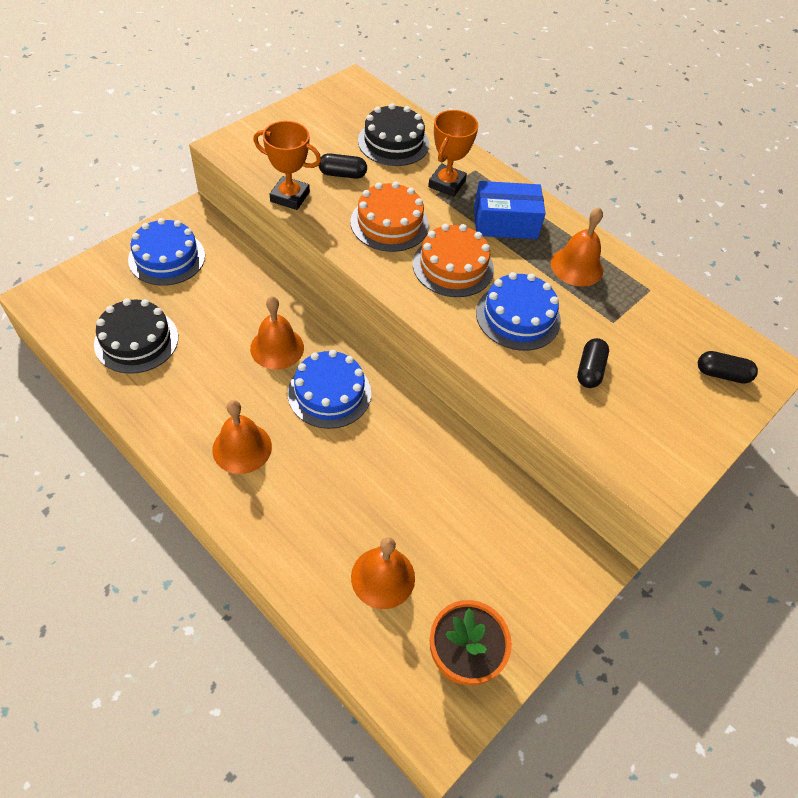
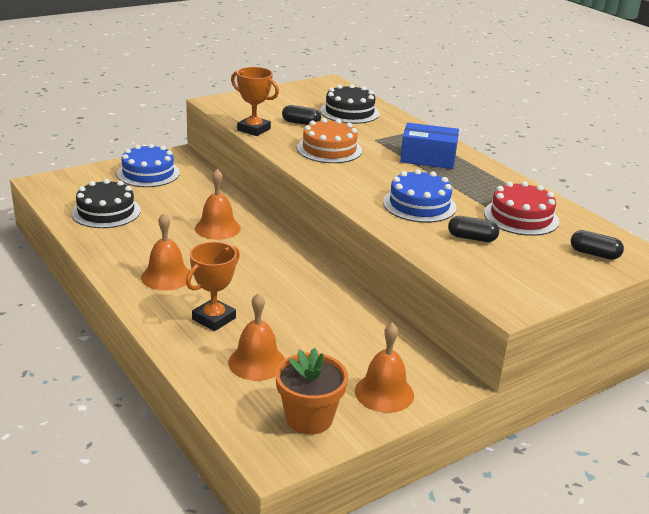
camera: 15 degrees right, 25 degrees down
(329, 393) = (251, 257): blue cake -> none
(447, 184) = (385, 135): orange trophy -> orange trophy (214, 319)
(453, 266) = (373, 175): orange cake -> none
(576, 266) = (482, 185): orange bell -> orange bell (384, 393)
(589, 370) = (472, 238): black capsule -> black capsule turned 75 degrees clockwise
(631, 319) = (521, 217): none -> red cake

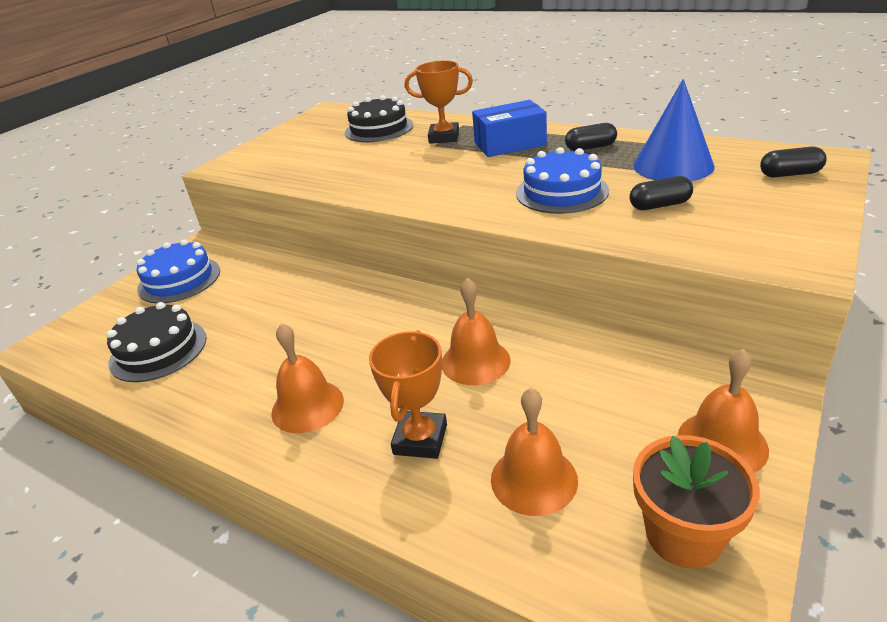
camera: 20 degrees left, 5 degrees up
(217, 228) = (319, 313): orange bell -> orange bell (475, 361)
(254, 129) = (293, 180): orange trophy -> orange trophy (444, 137)
(301, 123) = (339, 156): black capsule -> black capsule (590, 147)
(329, 149) = (399, 171): orange cake -> none
(521, 217) = (673, 166): red cake -> blue cone

